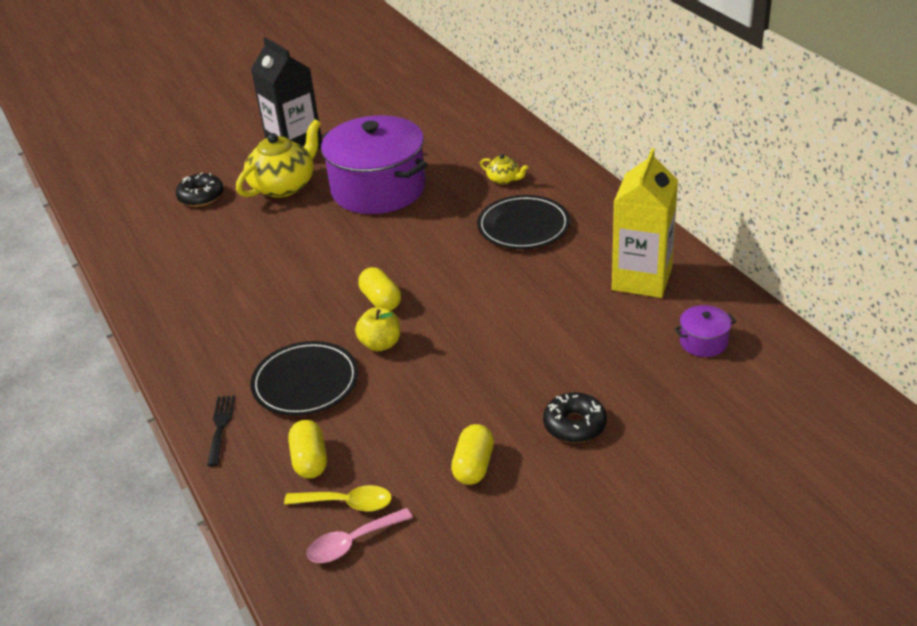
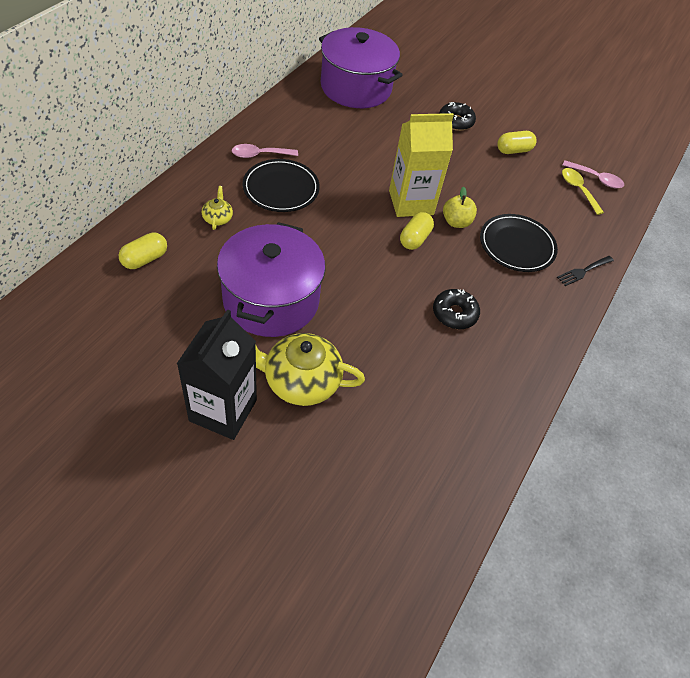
camera: 130 degrees left, 15 degrees up
(201, 196) = (356, 450): black donut -> black donut (454, 314)
(310, 460) = (567, 217): yellow capsule -> yellow capsule (145, 259)
(590, 224) = (260, 155): none -> pink spoon
(642, 279) = (311, 119): yellow carton -> yellow carton (411, 202)
(703, 342) = (356, 87): purple pot -> purple pot, size x2.47

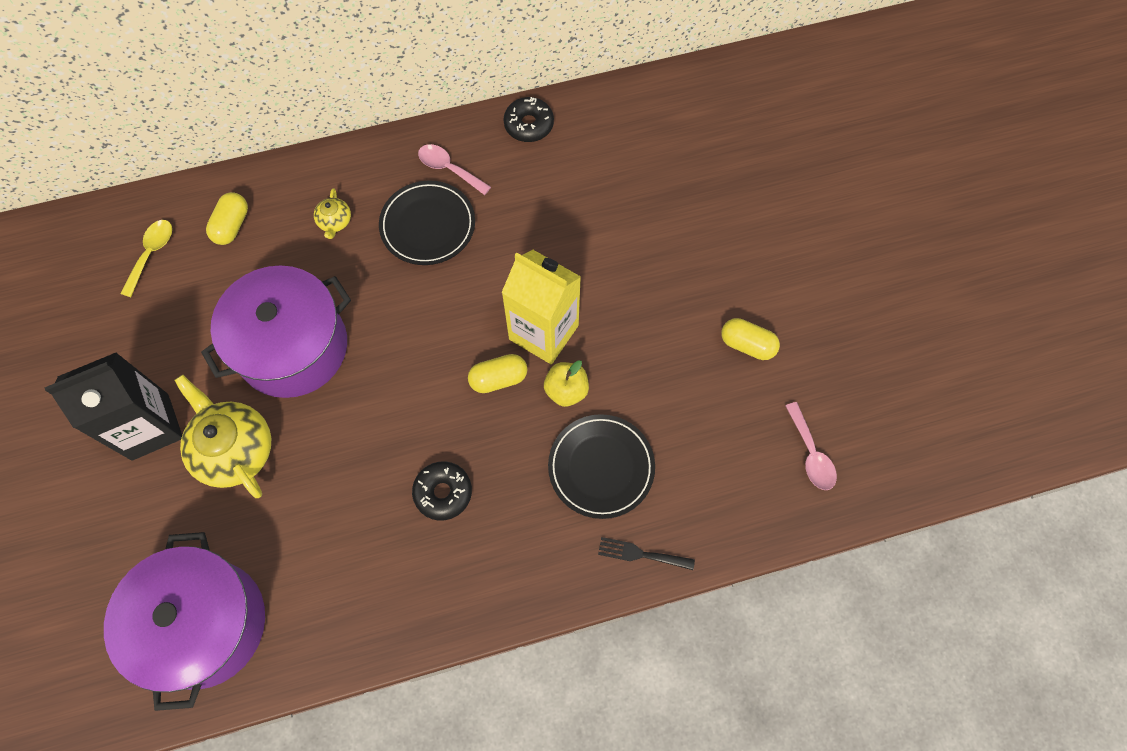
camera: 50 degrees right, 15 degrees up
(145, 259) = (232, 226): yellow capsule -> yellow capsule turned 75 degrees counterclockwise
(218, 218) = (335, 222): yellow teapot -> yellow teapot turned 135 degrees clockwise
(356, 87) = (648, 138): purple pot -> purple pot (204, 624)
(455, 121) = (719, 259): black donut -> black donut (529, 125)
(578, 190) = (766, 452): yellow spoon -> yellow spoon (151, 254)

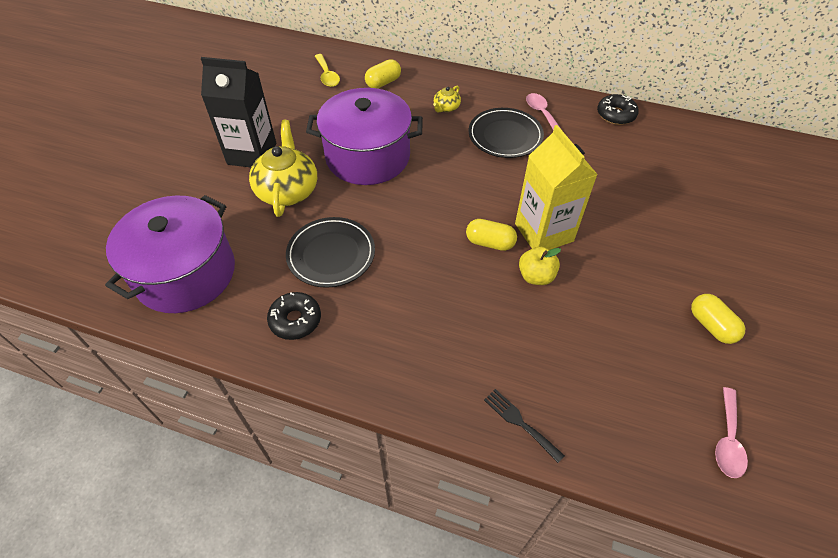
camera: 35 degrees right, 15 degrees down
(151, 254) = (327, 75): yellow spoon -> yellow spoon turned 105 degrees clockwise
(443, 493) = (398, 289): black donut -> black donut (295, 320)
(601, 467) = (528, 341): black plate -> black plate (331, 254)

